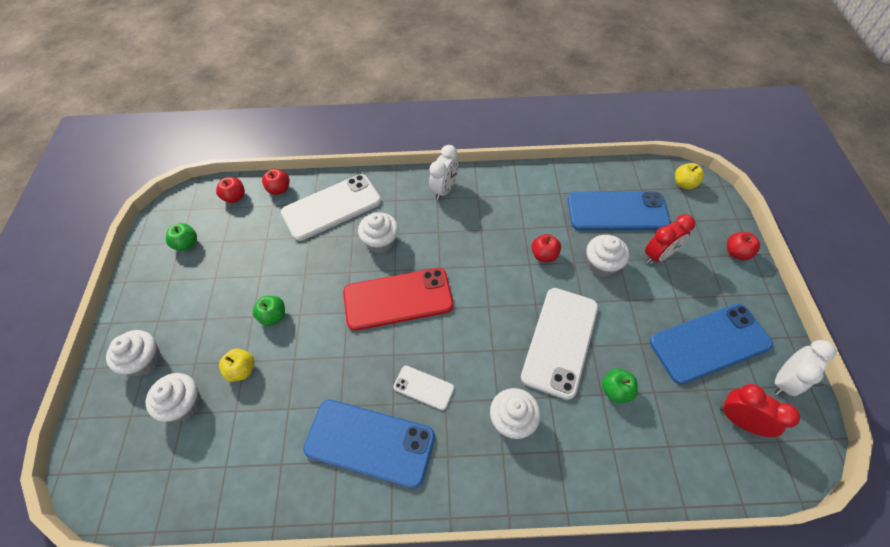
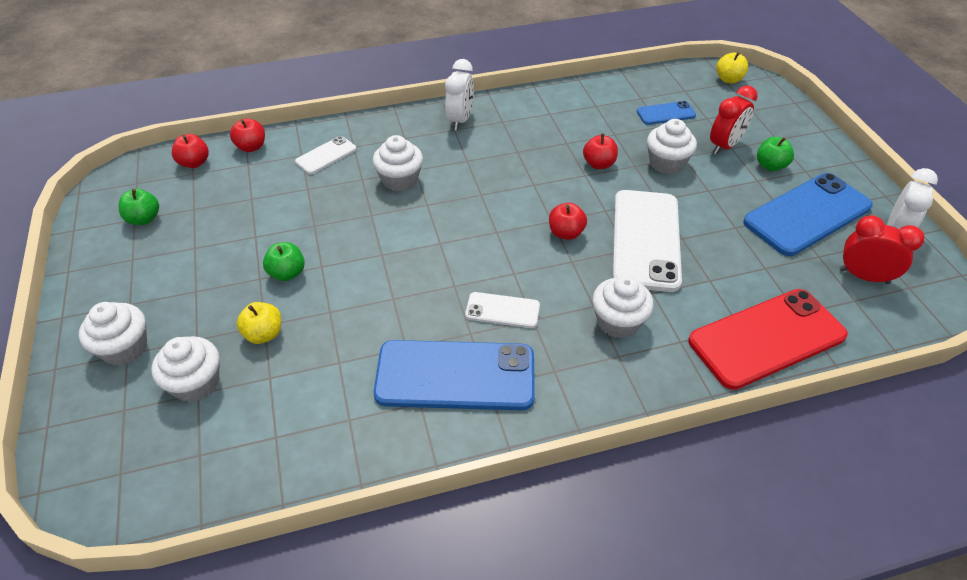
camera: 15 degrees left, 10 degrees down
(332, 207) = (326, 155): white phone -> white phone, size x0.49
(398, 299) = (441, 231): red phone -> red phone (767, 338)
(615, 390) = (723, 273): green apple -> green apple (770, 166)
(617, 211) = (666, 113): blue phone -> blue phone, size x0.49
(736, 253) = (805, 131): red apple -> red apple (566, 233)

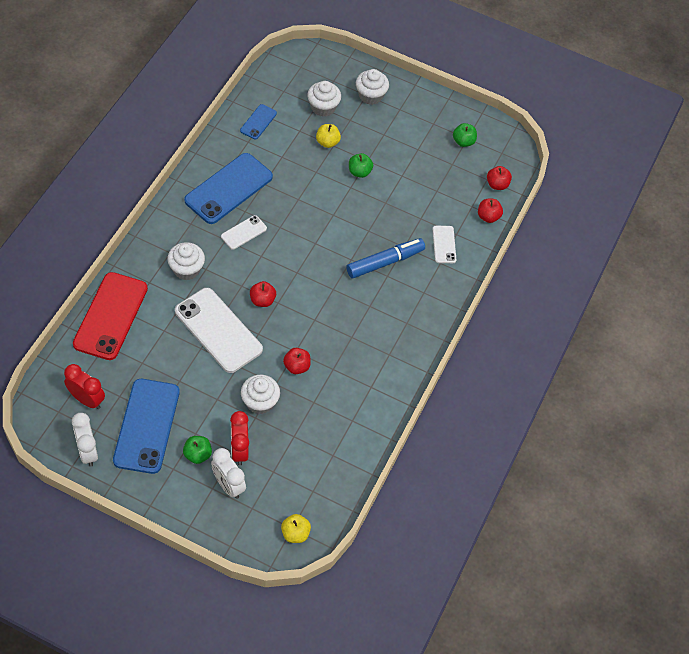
camera: 125 degrees right, 10 degrees up
(400, 180) = (385, 262): white cupcake -> blue marker
(460, 120) = (413, 333): white clock -> white clock (228, 485)
(666, 113) = (302, 452): blue phone -> blue phone (258, 122)
(863, 276) = (87, 399): red clock -> red clock turned 120 degrees counterclockwise

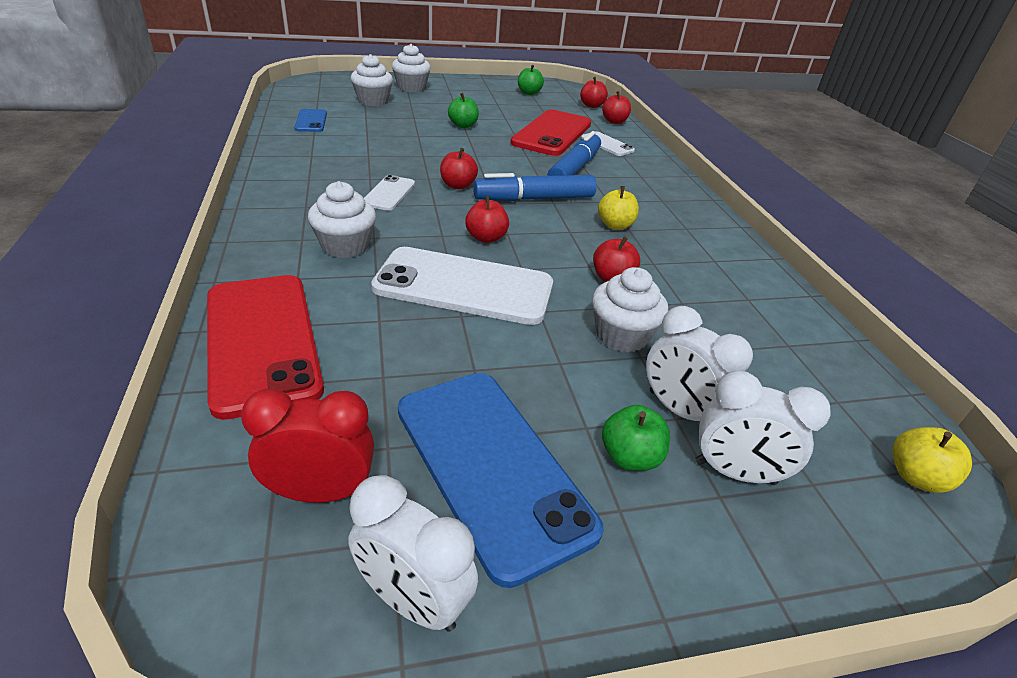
camera: 35 degrees left, 20 degrees down
(228, 189) = (328, 168): blue phone -> none
(239, 450) = (678, 410): red clock -> white clock
(290, 244) = (458, 185): none -> red apple
(324, 280) = (534, 199): none -> blue marker
(327, 142) = (405, 117): yellow apple -> yellow apple (615, 225)
(417, 211) = (552, 133): none -> red phone

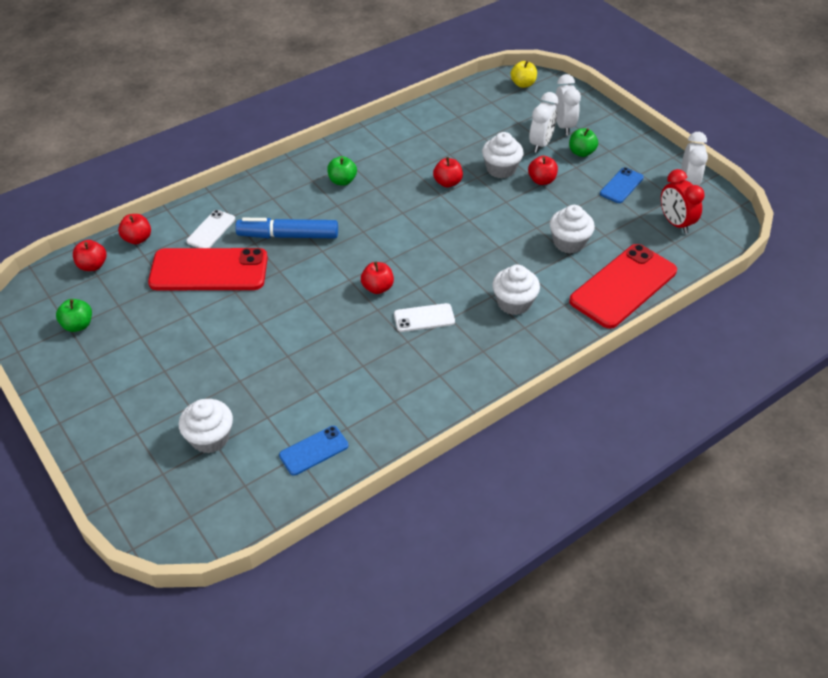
camera: 110 degrees left, 10 degrees up
(411, 88) = (132, 430): white cupcake -> white cupcake (569, 242)
(463, 125) = (235, 336): green apple -> green apple (342, 181)
(464, 286) = (509, 235): white phone -> none
(486, 238) = (446, 246): red apple -> red apple (541, 180)
(491, 467) = (621, 186): blue phone -> blue phone, size x0.49
(534, 199) = (366, 241): blue marker -> none
(615, 225) = (375, 194): yellow apple -> none

